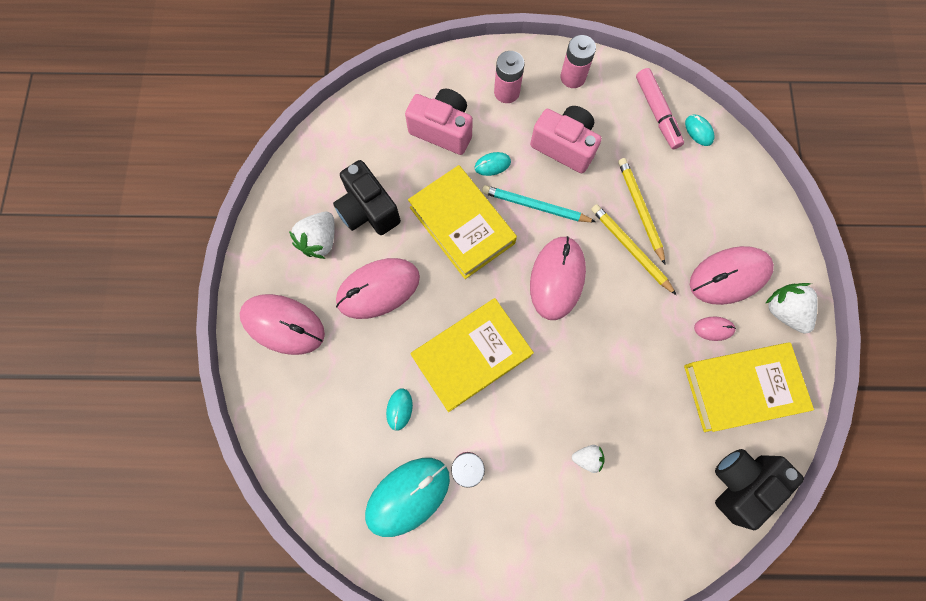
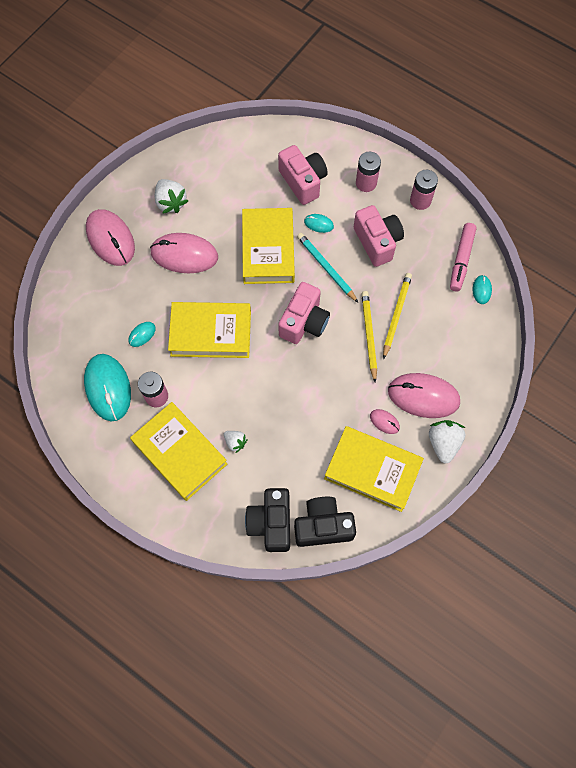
camera: 35 degrees right, 5 degrees down
(320, 240) = (171, 202): white strawberry -> white strawberry turned 90 degrees counterclockwise
(368, 210) = (215, 202): black camera -> black camera (271, 523)
(408, 496) = (108, 388): turquoise mouse -> turquoise mouse turned 75 degrees clockwise
(539, 513) = (180, 453): none -> yellow book
(557, 278) = (304, 322): pink mouse -> pink camera

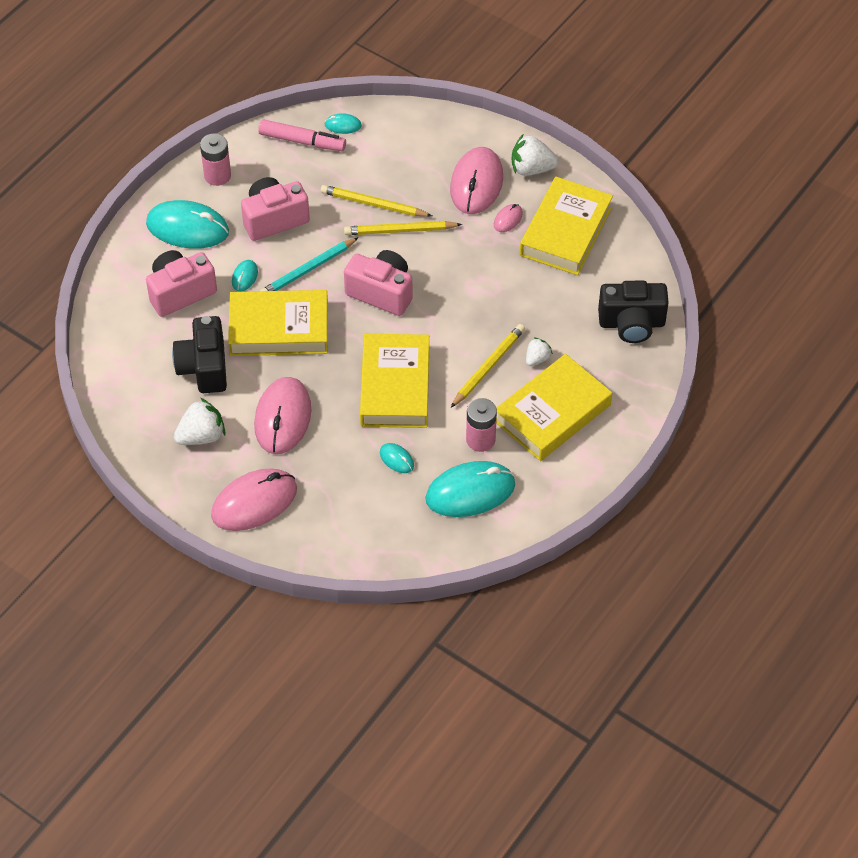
camera: 90 degrees left, 15 degrees down
(228, 403) = (488, 367): none -> yellow pencil
(323, 526) = (632, 277): black camera -> black camera (204, 367)
(366, 183) = (187, 228): pink battery -> turquoise mouse

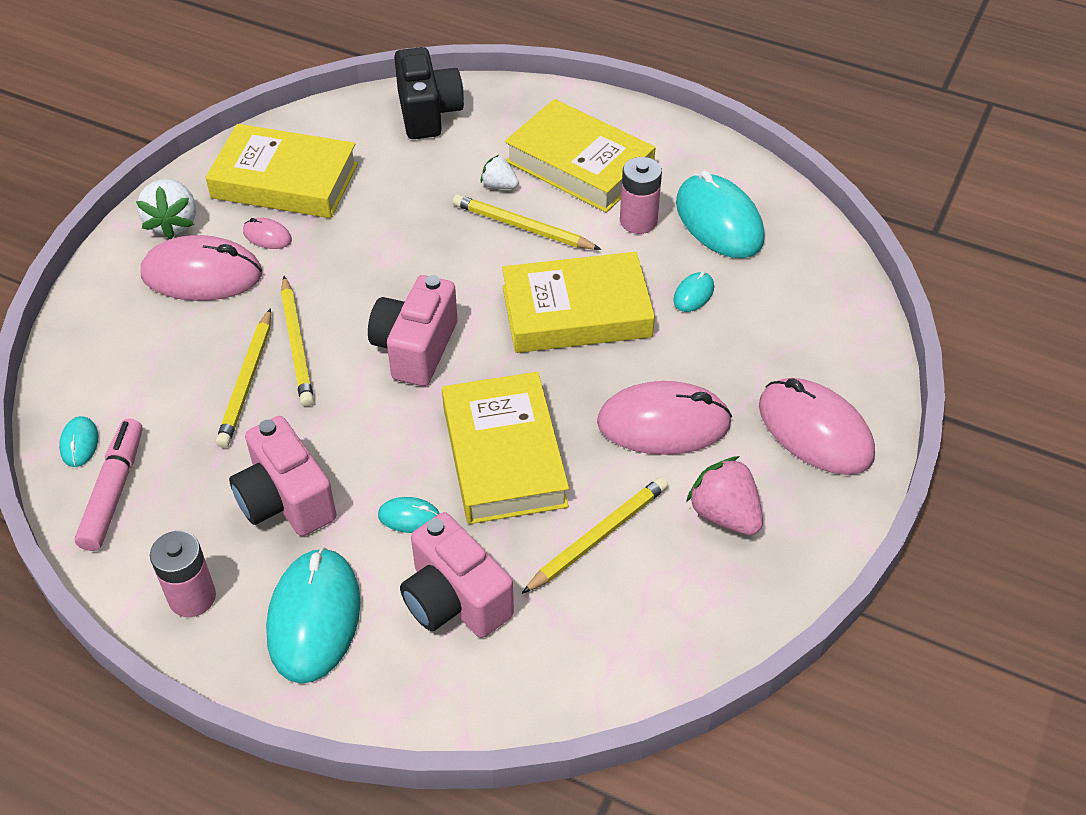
camera: 100 degrees left, 5 degrees down
(201, 436) = (724, 514): white strawberry -> pink strawberry
(204, 367) = (598, 536): black camera -> yellow pencil
(308, 270) = (385, 439): turquoise pencil -> none

